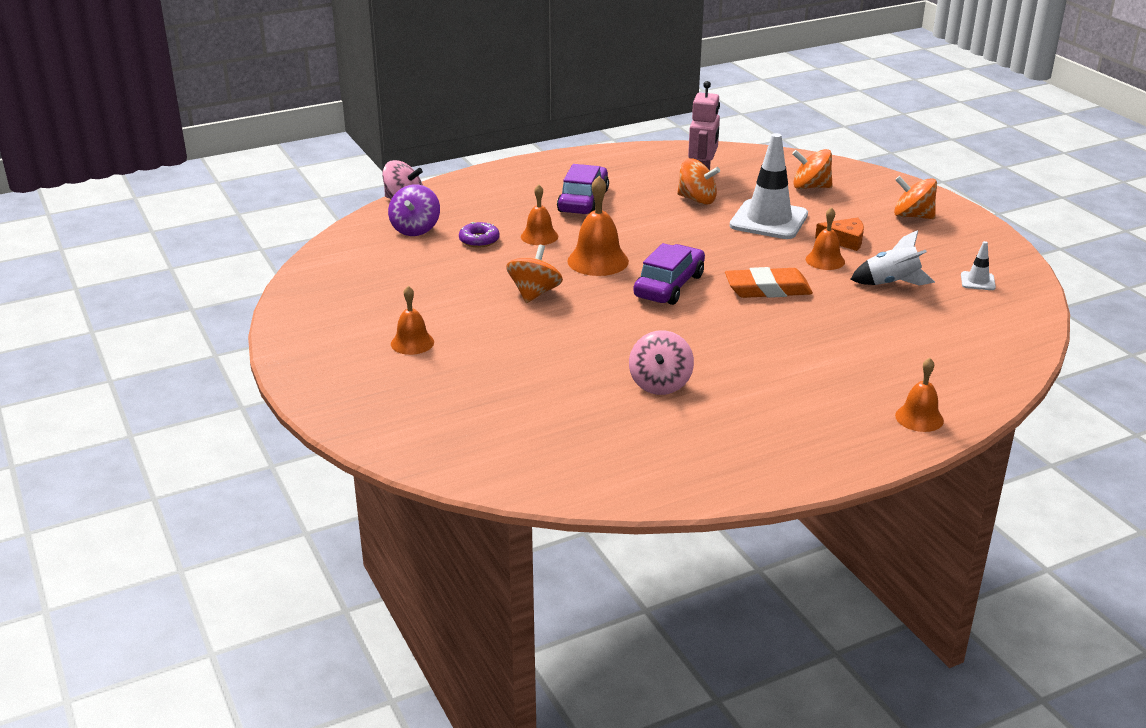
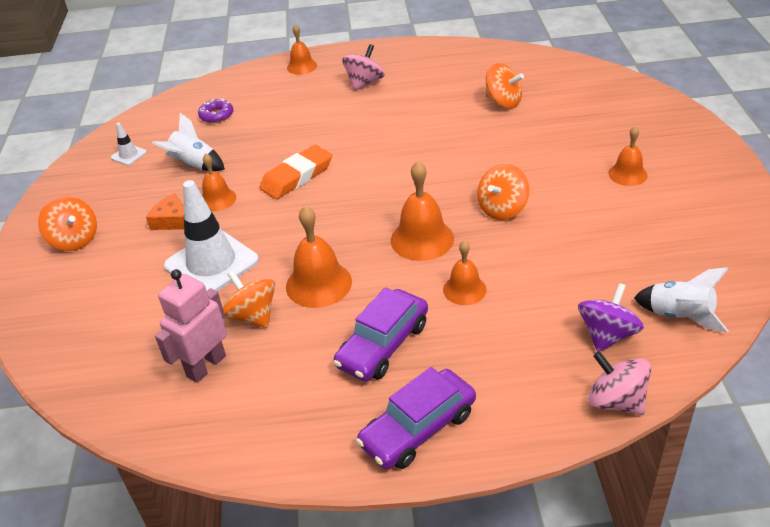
camera: 155 degrees left, 10 degrees up
(359, 246) = (679, 316): none -> white rocket
(479, 240) = (534, 297): purple donut -> purple donut (216, 115)
(660, 384) = (445, 110): pink spinning top -> pink spinning top (364, 83)
(663, 222) = (318, 284): none -> orange bell
(669, 286) = (376, 195): purple car -> purple car (418, 428)
(767, 289) = (297, 177): orange eraser -> orange eraser turned 60 degrees counterclockwise
(810, 187) = (112, 310): orange spinning top -> orange spinning top (503, 102)

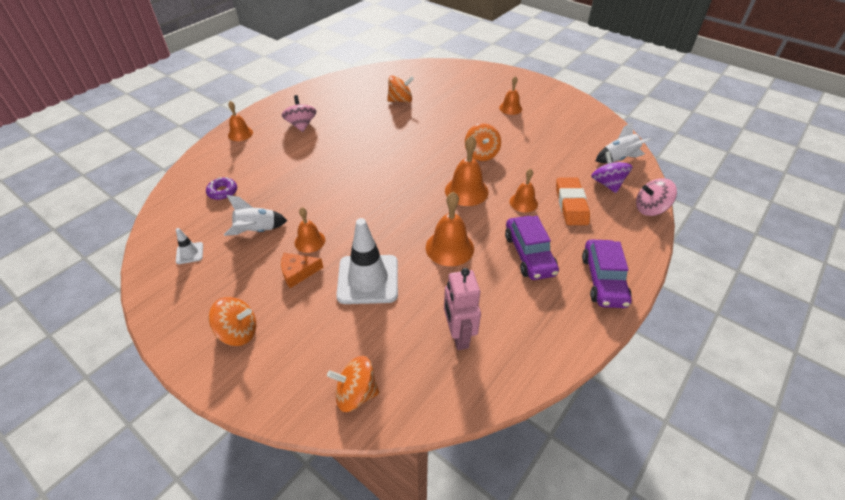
camera: 50 degrees left, 5 degrees up
(252, 316) = (441, 290): orange spinning top -> orange spinning top (356, 394)
(297, 177) = (343, 199): orange eraser -> orange eraser (571, 204)

